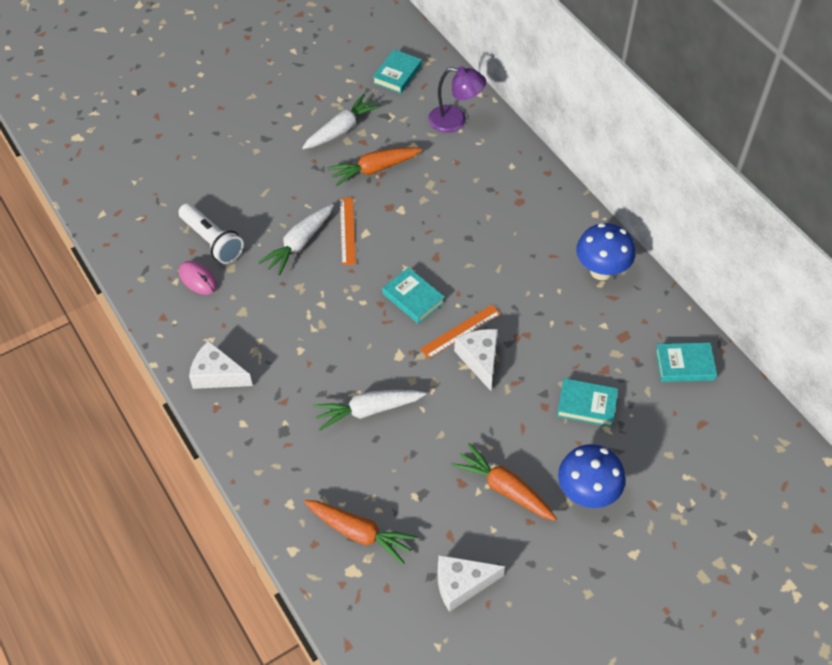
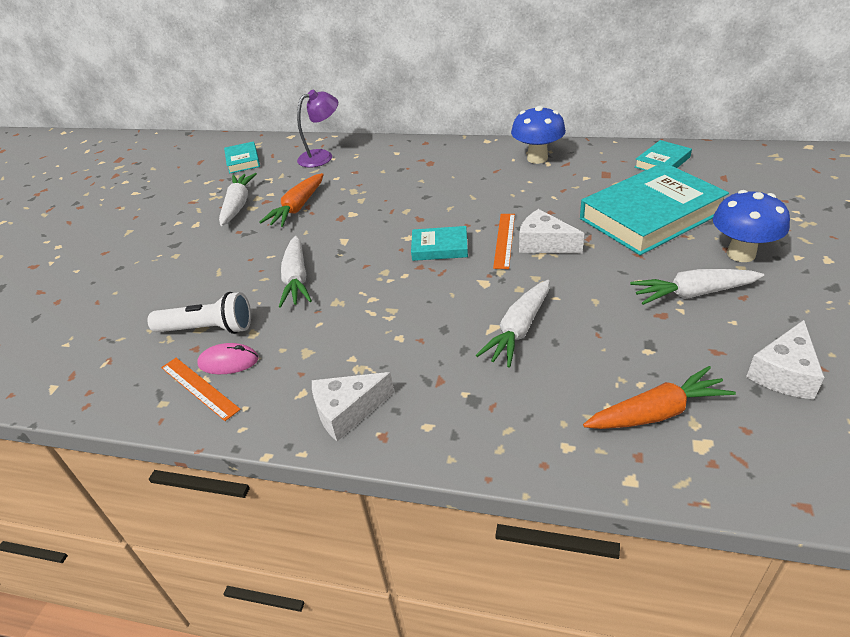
camera: 40 degrees left, 15 degrees down
(347, 230) = (327, 248): orange ruler -> orange ruler (199, 388)
(504, 488) = (693, 293): orange carrot -> white carrot
(586, 405) = (650, 215): turquoise book -> turquoise book, size x2.12

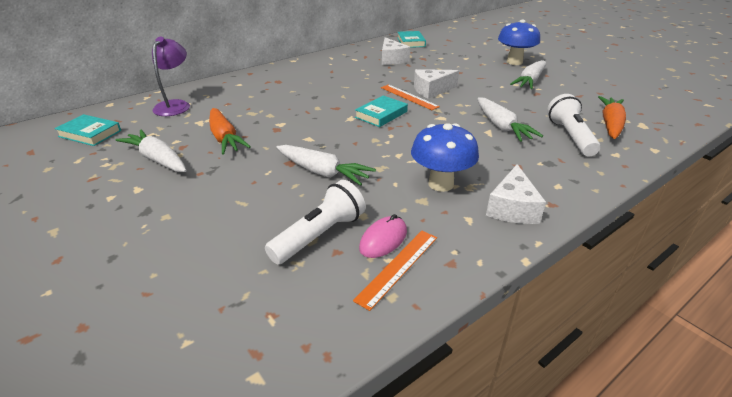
camera: 55 degrees left, 5 degrees down
(199, 388) = (398, 267): orange ruler -> orange ruler turned 45 degrees counterclockwise
(537, 158) = (344, 59): blue mushroom -> blue mushroom (441, 184)
(565, 390) = (570, 136): none -> white flashlight
(650, 215) = (452, 62): turquoise book -> none
(784, 373) = (609, 91): white cheese -> white cheese (392, 59)

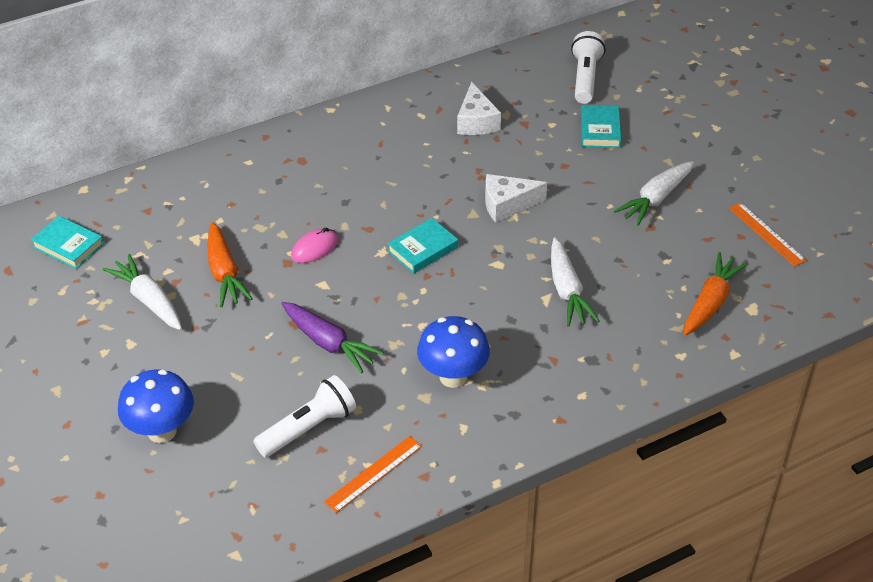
camera: 10 degrees right, 10 degrees up
(175, 105) = (165, 200): purple lamp -> none
(323, 172) = (328, 343): white carrot -> purple carrot
(383, 240) = (369, 441): pink mouse -> pink mouse (314, 248)
(409, 97) = (470, 216): orange ruler -> orange ruler (766, 234)
(411, 42) = (521, 75): turquoise book -> turquoise book (600, 130)
(512, 208) = (515, 419): white cheese -> none
(514, 62) = (658, 148): blue mushroom -> blue mushroom (162, 431)
(570, 136) = (643, 318): white flashlight -> white flashlight (585, 78)

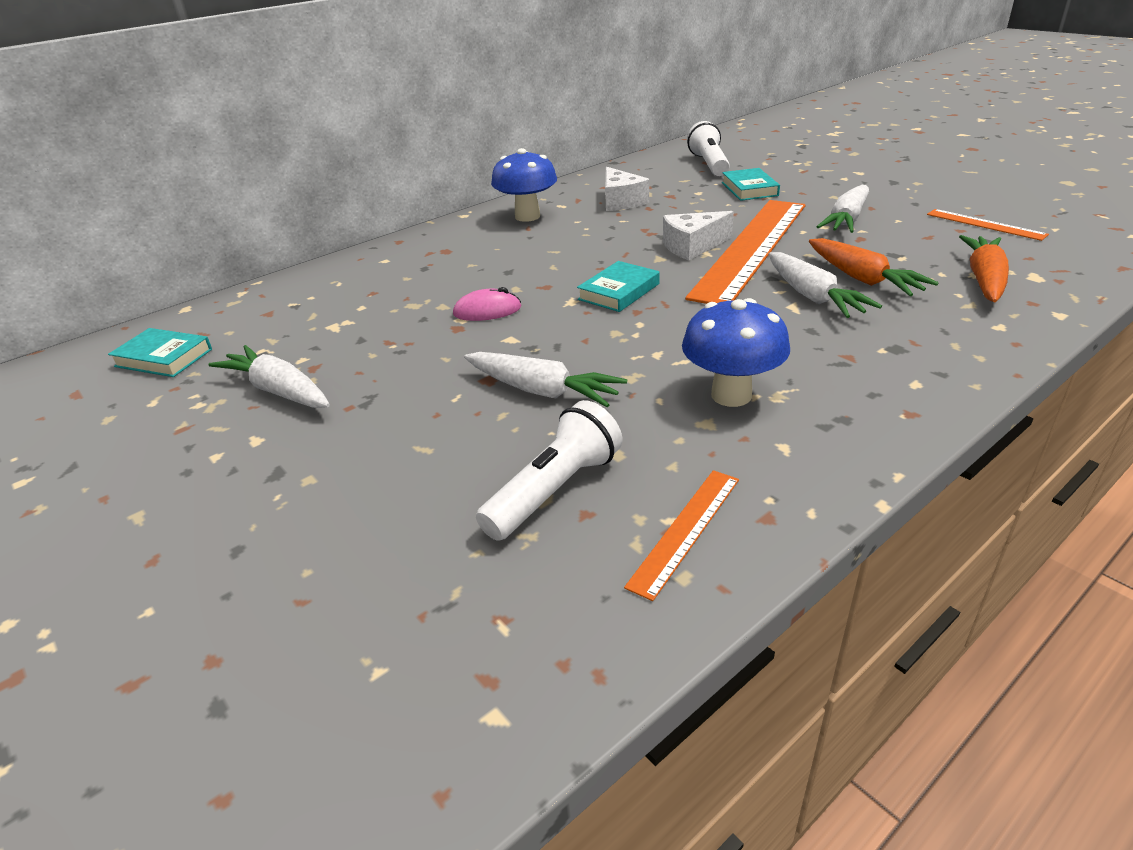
camera: 10 degrees left, 10 degrees down
(162, 431) = (318, 539): blue mushroom -> blue mushroom (527, 216)
(224, 273) = (378, 349): orange carrot -> orange carrot (862, 279)
(314, 248) = (487, 311): pink mouse -> pink mouse turned 45 degrees clockwise
(328, 343) = (542, 391): purple carrot -> white carrot
(554, 219) = (751, 248): none -> orange ruler

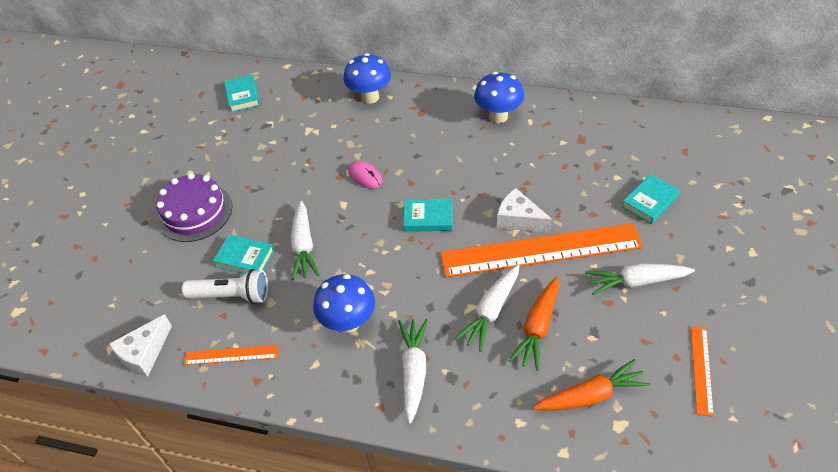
camera: 55 degrees right, 15 degrees up
(278, 391) = (244, 154): white carrot -> white carrot (414, 371)
(313, 477) = (194, 212): none -> purple cake
(361, 271) = (370, 97): none -> blue mushroom
(491, 452) = (245, 258): none -> turquoise book
(621, 201) = (563, 146): white cheese -> white cheese (144, 353)
(708, 164) = (681, 154): white flashlight -> none

